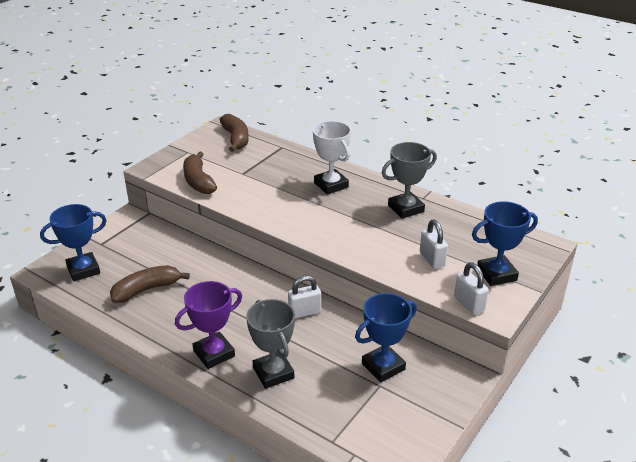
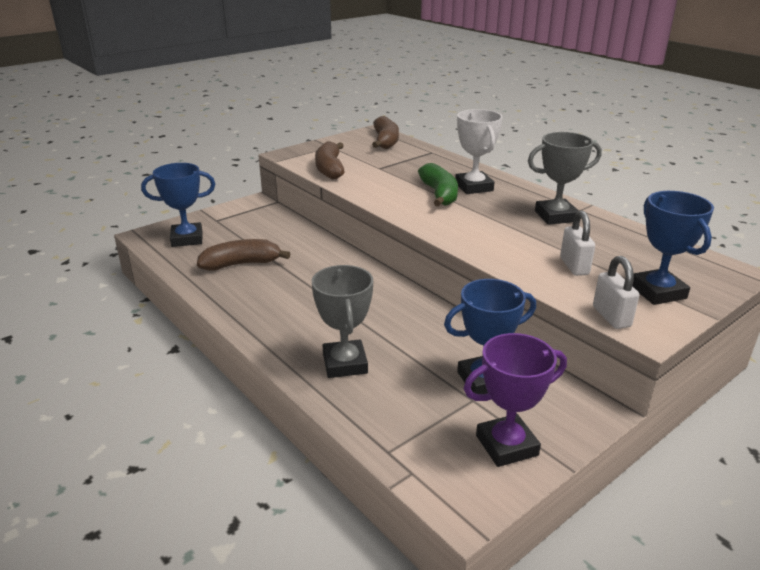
camera: 15 degrees right, 5 degrees down
(214, 353) = (285, 333): purple trophy -> purple trophy (506, 445)
(304, 312) = (407, 309): white padlock -> none
(305, 198) = (439, 194): none -> green banana
(496, 274) = (657, 292): blue trophy -> blue trophy turned 75 degrees clockwise

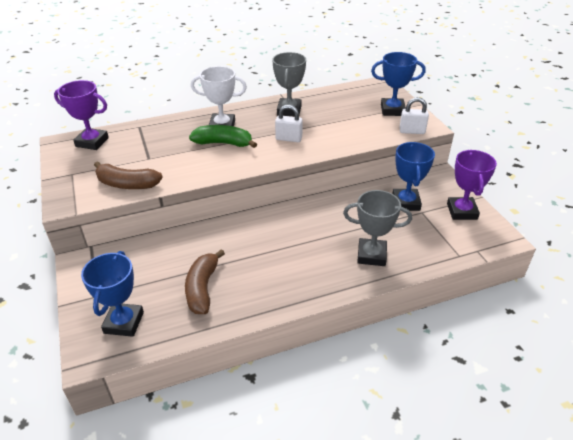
camera: 70 degrees left, 10 degrees up
(385, 141) = (92, 142): brown banana -> purple trophy
(574, 266) = (355, 124): white padlock -> white padlock (288, 139)

